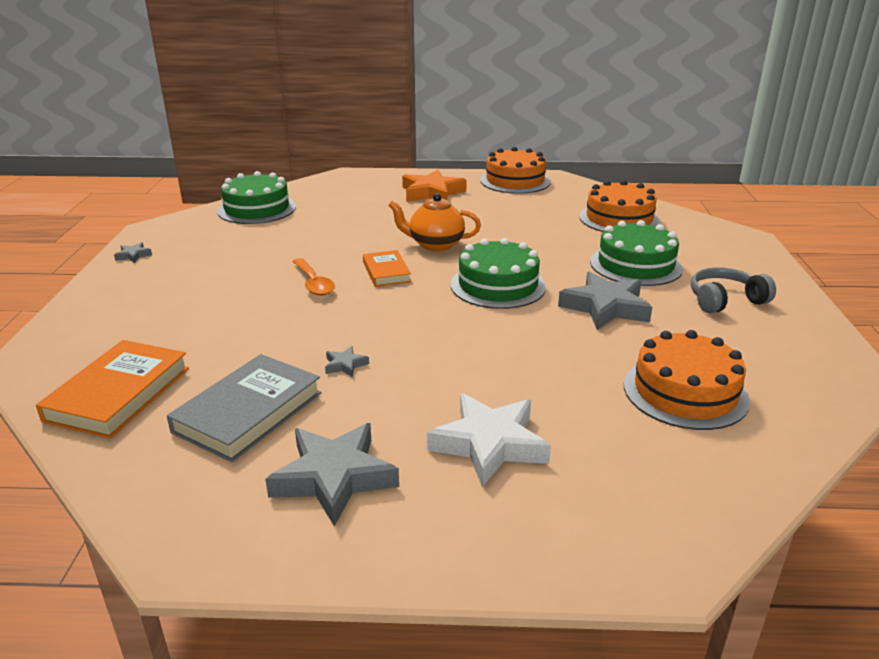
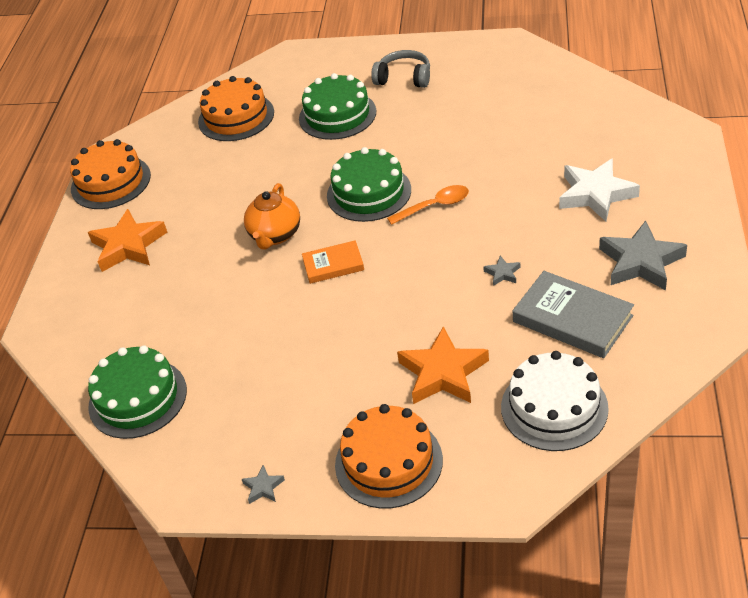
camera: 80 degrees left, 15 degrees up
(118, 394) = (554, 407): orange book -> white cake
(209, 329) = (443, 373): none -> orange star
(314, 283) = (353, 313): orange spoon -> orange spoon (435, 206)
(605, 307) = (412, 135): grey star -> none
(685, 392) = (529, 110): orange cake -> orange cake (388, 462)
(725, 300) = (404, 78): grey headphones -> grey headphones turned 120 degrees clockwise

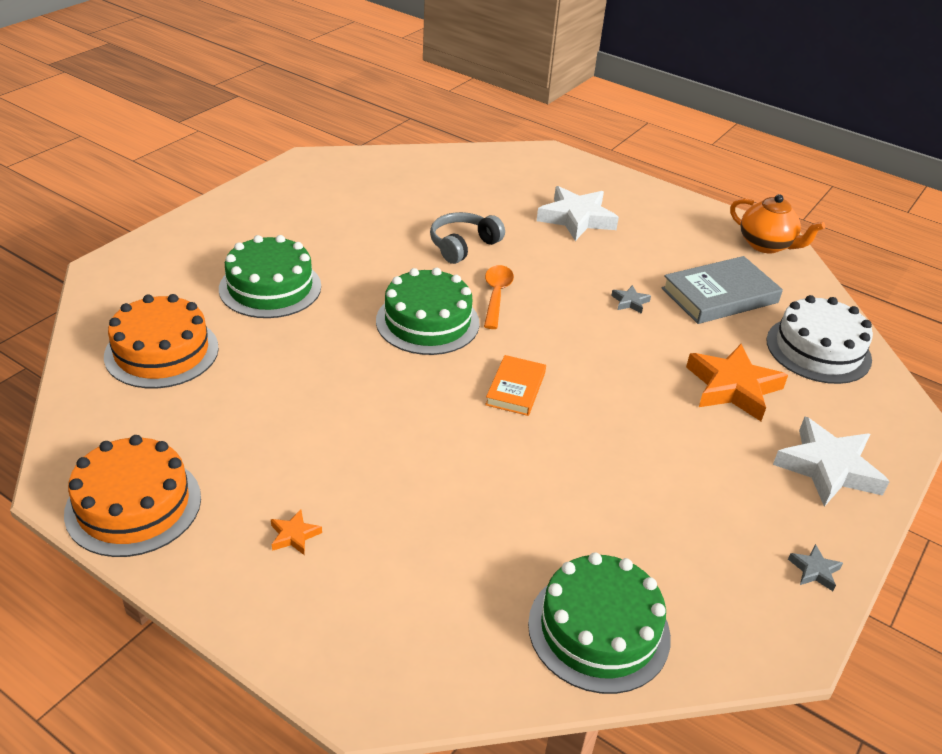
camera: 70 degrees left, 5 degrees down
(128, 246) = (294, 535): orange star -> orange star, size x0.44
(275, 235) = (421, 408): orange teapot -> orange teapot (766, 245)
(388, 462) = (828, 468): orange cake -> white star
(404, 78) = (272, 228): grey headphones -> grey headphones (463, 245)
(640, 262) = (680, 238): grey star -> none

